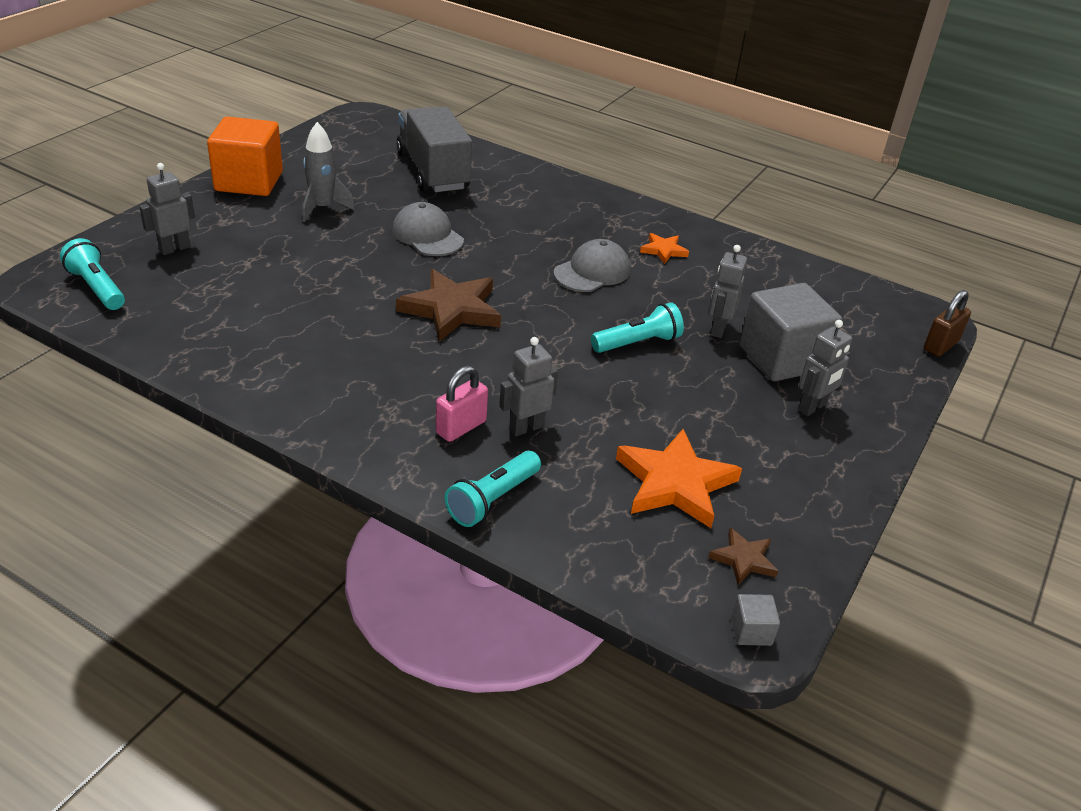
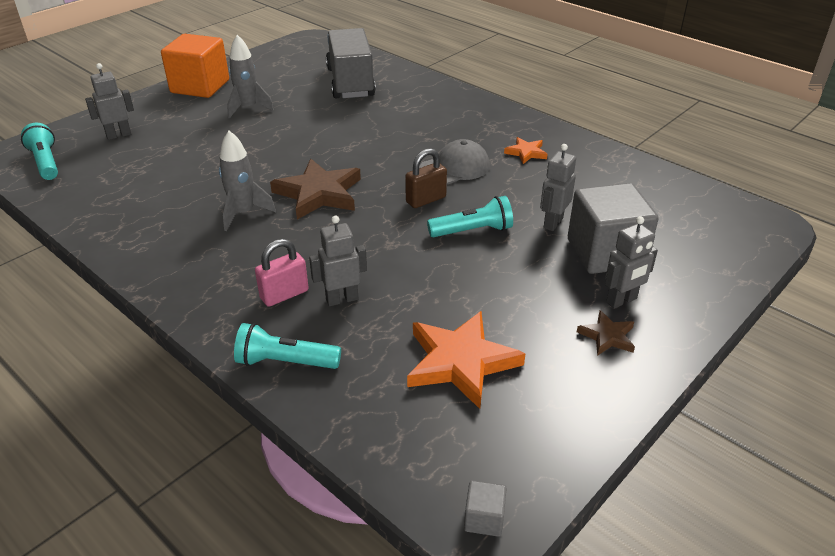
camera: 15 degrees right, 0 degrees up
(374, 338) = (243, 213): none -> grey rocket
(427, 235) = (324, 132): grey cap -> none
(493, 500) = (285, 362): turquoise flashlight -> turquoise flashlight turned 45 degrees clockwise
(744, 559) = (502, 443): brown star -> brown star (607, 336)
(940, 345) = (772, 251): brown padlock -> brown padlock (426, 200)

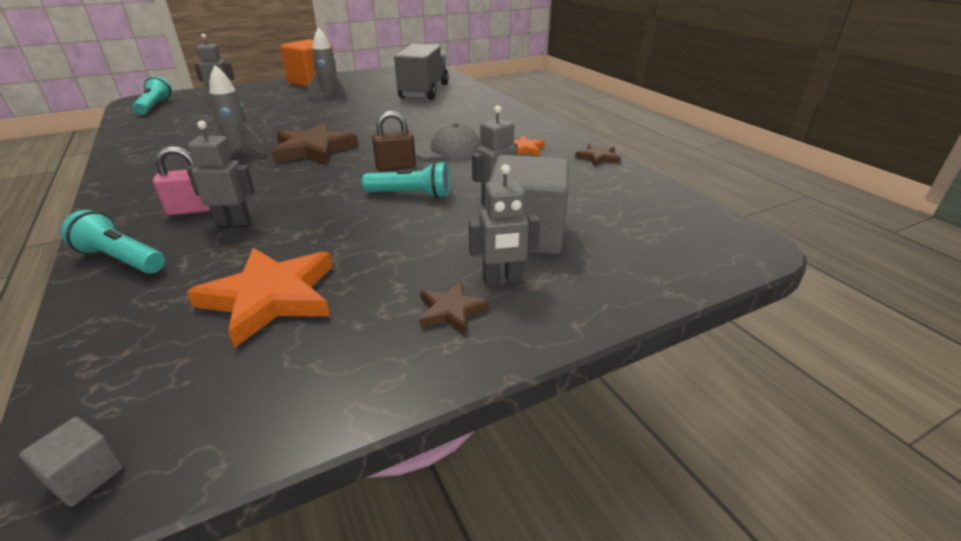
camera: 20 degrees right, 5 degrees down
(599, 151) = (598, 158): none -> brown star

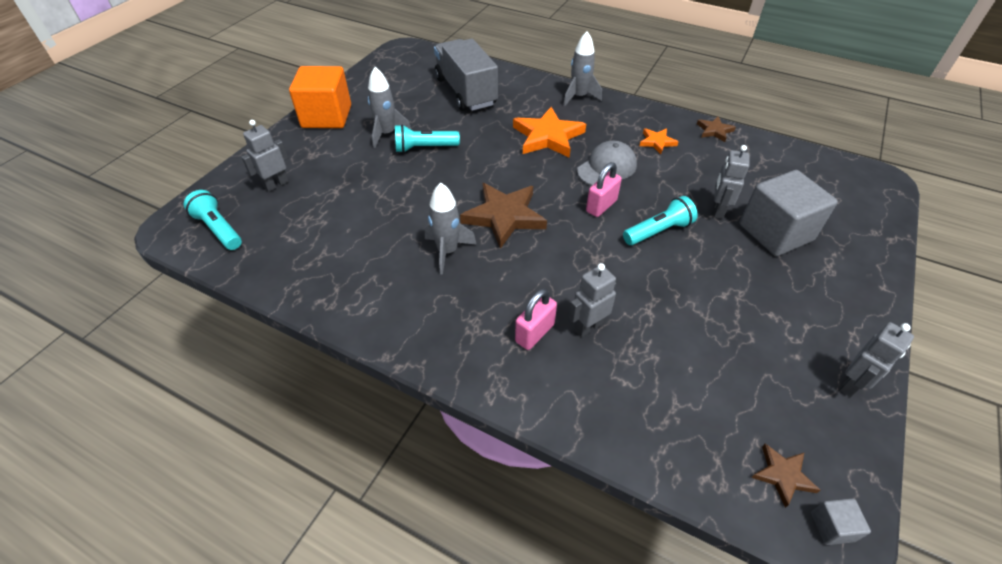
camera: 35 degrees left, 15 degrees up
(121, 259) = (576, 407): turquoise flashlight -> turquoise flashlight (424, 148)
(271, 297) = (724, 369): orange star -> orange star (548, 136)
(395, 167) = (601, 206): brown padlock -> pink padlock
(451, 311) = (823, 316): brown star -> brown star (783, 475)
(502, 280) = (814, 277): grey robot -> grey robot (852, 385)
(507, 112) = (579, 97): none -> grey rocket

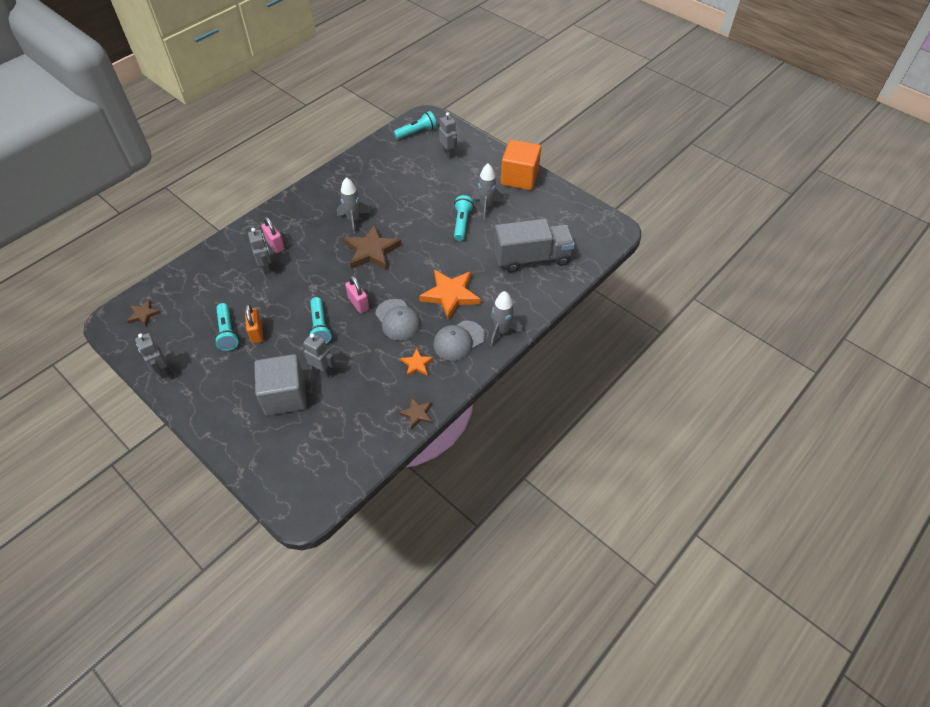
camera: 105 degrees right, 5 degrees up
(608, 121) = (458, 340): none -> grey cap
(710, 293) = (257, 333): none -> orange padlock
(732, 328) = (228, 332): none -> turquoise flashlight
(832, 526) = (113, 321): grey cube -> none

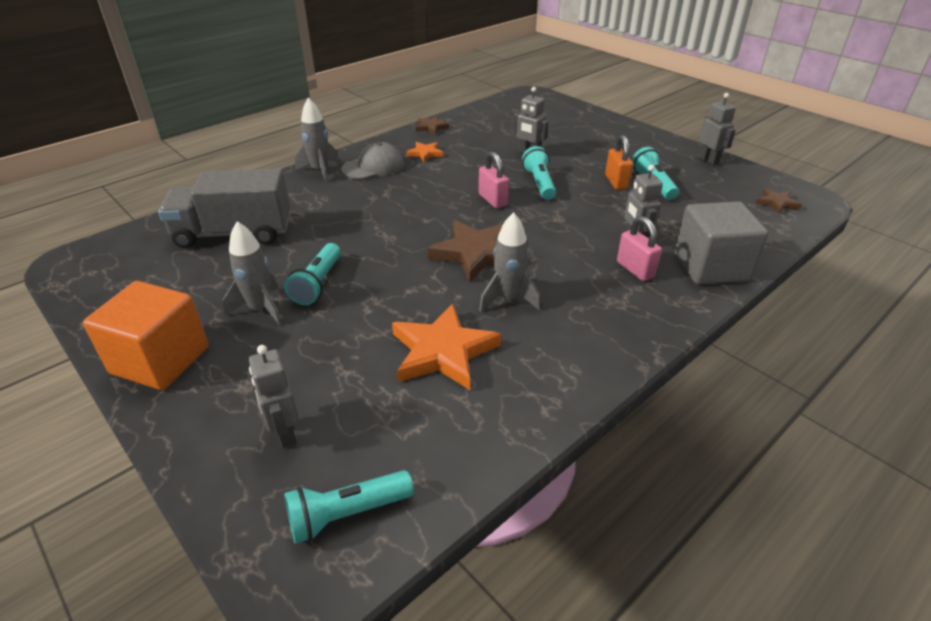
camera: 175 degrees left, 15 degrees down
(285, 396) = (564, 141): grey cube -> grey cube (711, 267)
(397, 320) = (443, 184): grey cap -> none
(450, 295) = (369, 202): orange star -> orange star (443, 351)

